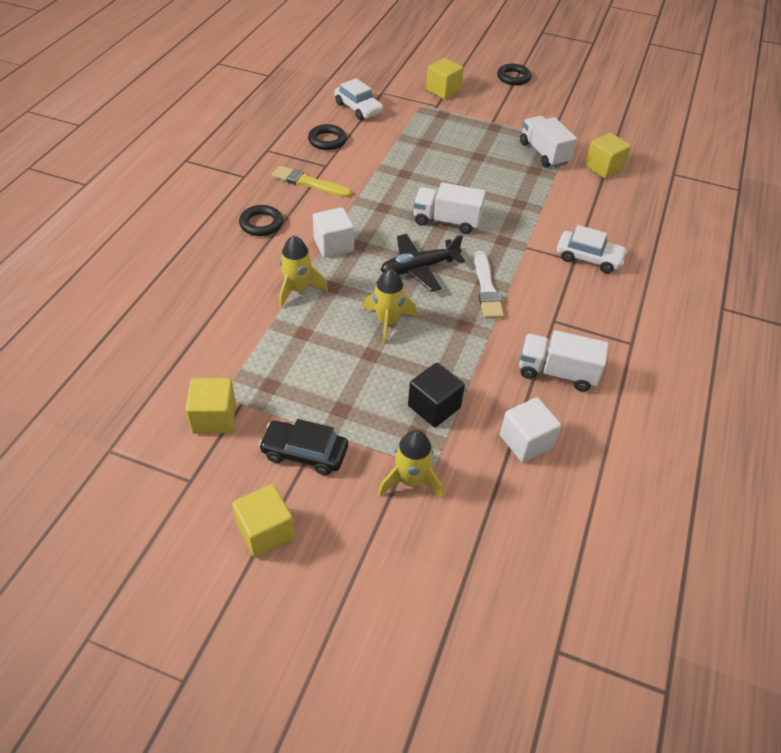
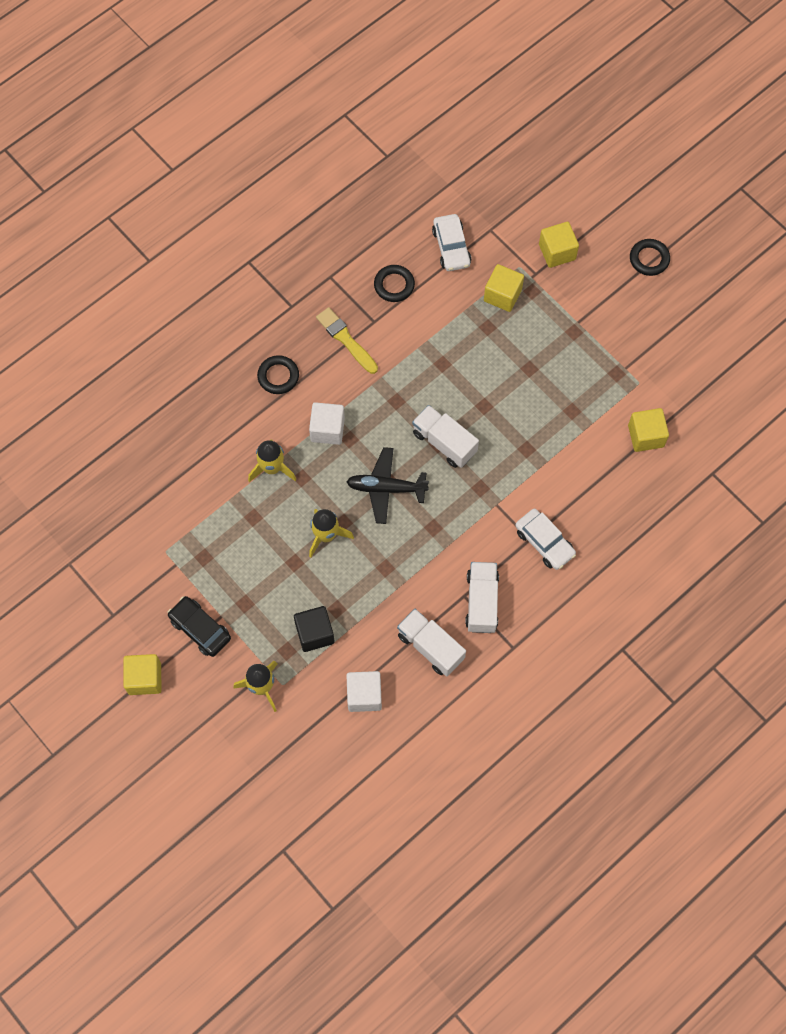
camera: 30 degrees right, 20 degrees up
(214, 418) = (151, 569): yellow cube -> yellow cube (502, 295)
(486, 288) = (430, 536): white brush -> none
(544, 153) = (599, 390): white truck -> white truck (482, 602)

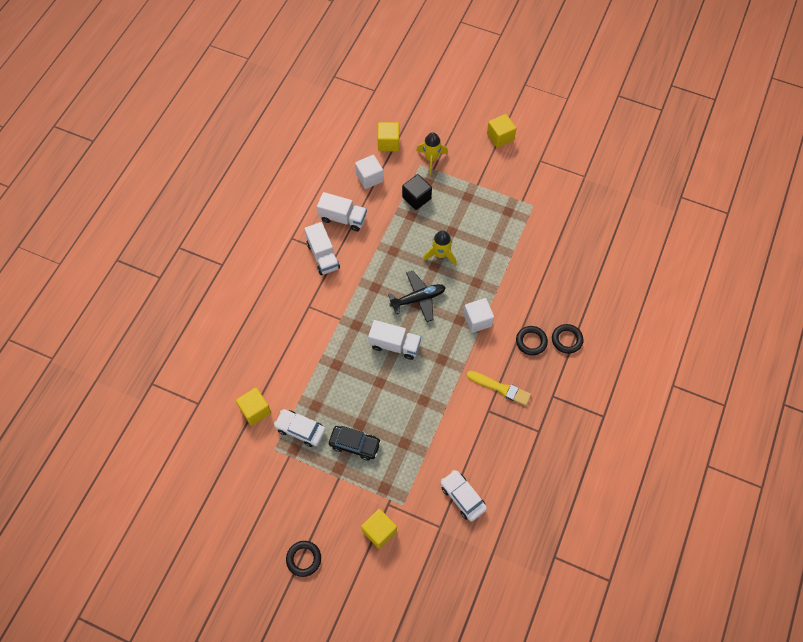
camera: 155 degrees right, 5 degrees down
(200, 629) = (485, 173): black car -> black car (355, 444)
(272, 468) = (499, 280): yellow rocket -> none
(394, 285) = (489, 446): black ring -> black ring (567, 340)
(502, 295) = (405, 474): yellow cube -> yellow cube (388, 143)
(544, 542) = (298, 308): white car -> white car (300, 430)

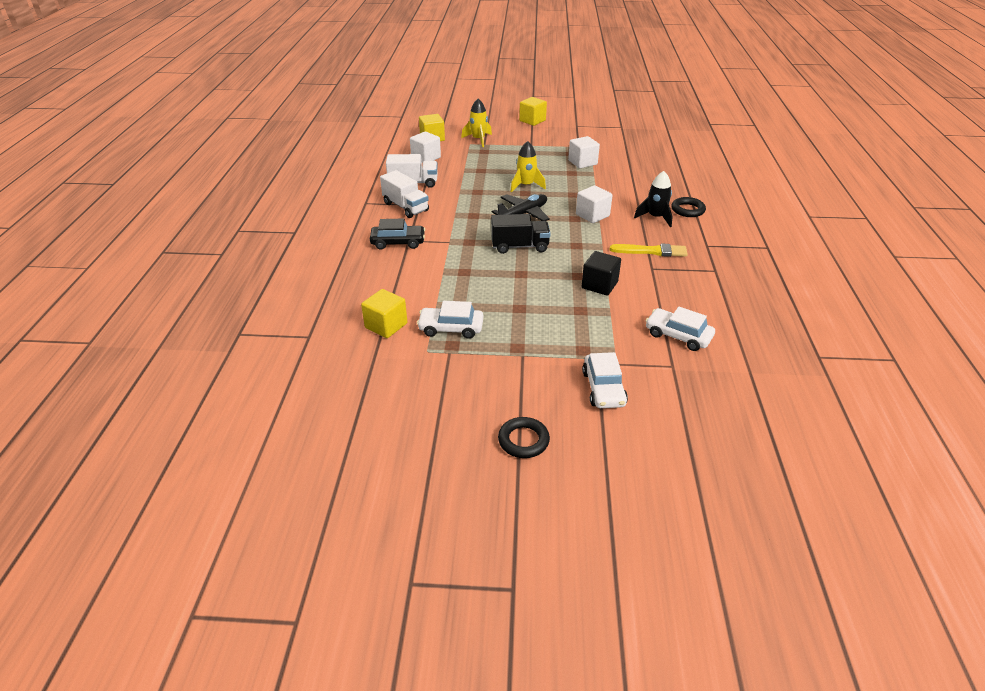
camera: 20 degrees left, 25 degrees down
(355, 444) = (524, 325): black car -> black car (398, 242)
(379, 531) = (603, 388): yellow cube -> white car
(394, 345) = (520, 246): white truck -> black truck
(416, 198) = (479, 160): black cube -> black cube (599, 285)
(512, 231) = (582, 162): none -> white cube
(531, 341) = (655, 217): black ring -> black rocket

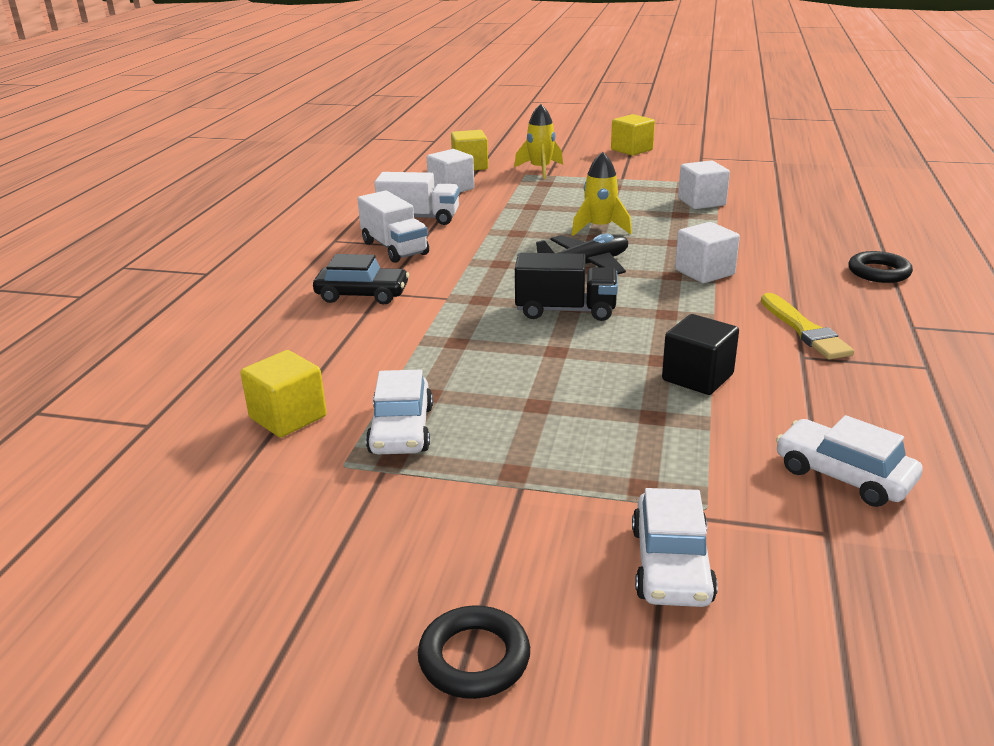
camera: 10 degrees right, 10 degrees down
(451, 328) = (401, 430): white car -> white car turned 105 degrees counterclockwise
(651, 251) = (804, 330): yellow brush -> yellow brush turned 60 degrees clockwise
(655, 217) = (818, 280): black rocket -> none

